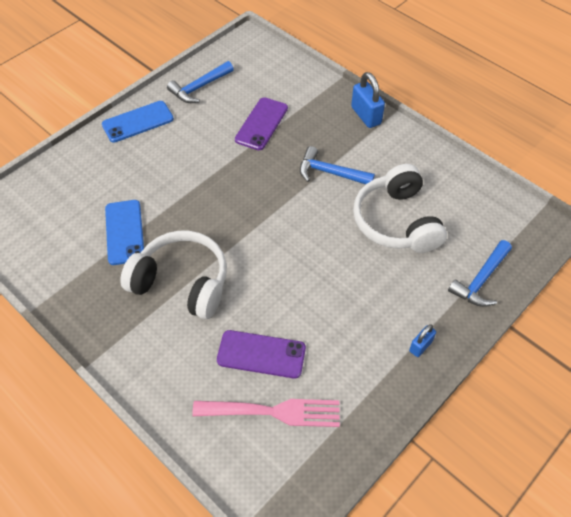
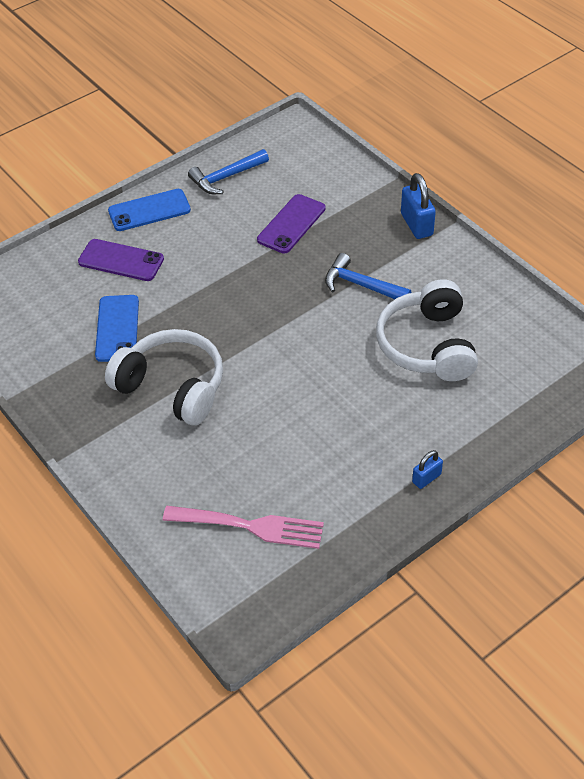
camera: 10 degrees right, 5 degrees down
(261, 354) = (247, 468): purple phone -> purple phone (121, 260)
(481, 280) = (511, 417): blue hammer -> none

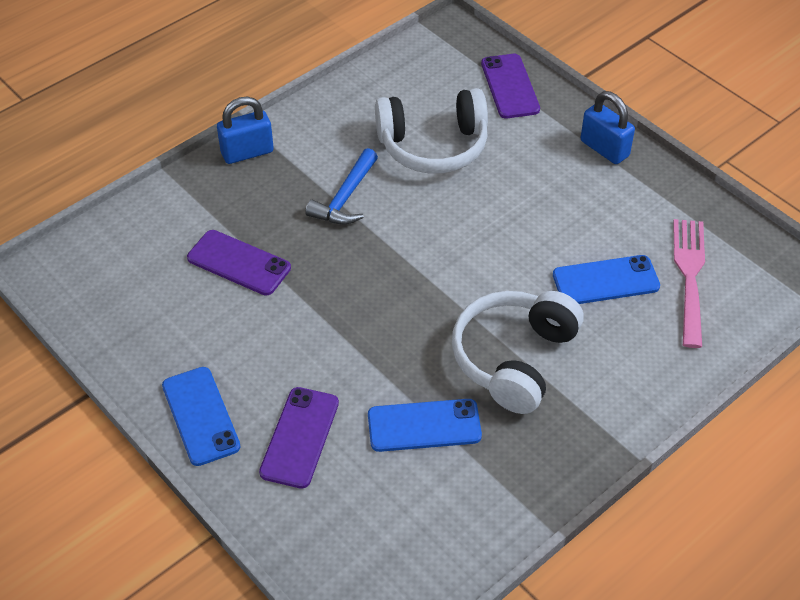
camera: 95 degrees left, 0 degrees up
(226, 177) = (140, 335): blue hammer -> none
(250, 459) = (605, 281): none -> blue phone
(426, 478) = (604, 148): blue padlock -> blue padlock, size x1.73
(516, 408) = (510, 86): none -> purple phone

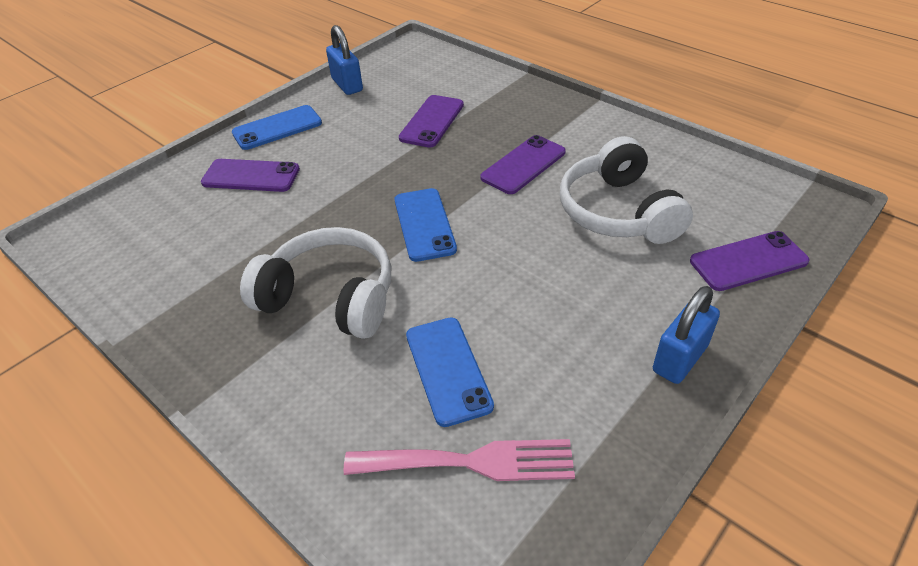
camera: 85 degrees right, 5 degrees down
(247, 152) = (561, 106): blue padlock -> blue padlock (347, 85)
(345, 198) = (523, 165): blue hammer -> purple phone
(424, 426) = (253, 243): blue phone -> blue phone (424, 224)

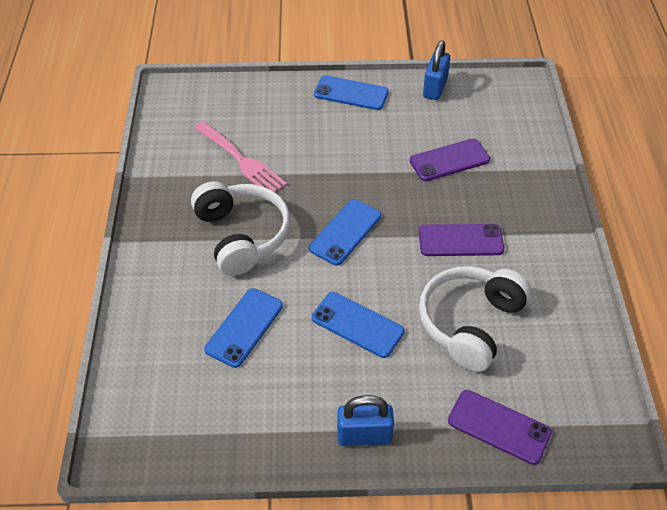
camera: 45 degrees right, 5 degrees up
(251, 176) = (296, 120): purple phone -> none
(470, 462) = (194, 380): pink fork -> pink fork (242, 160)
(541, 282) = (357, 325): none -> blue phone

